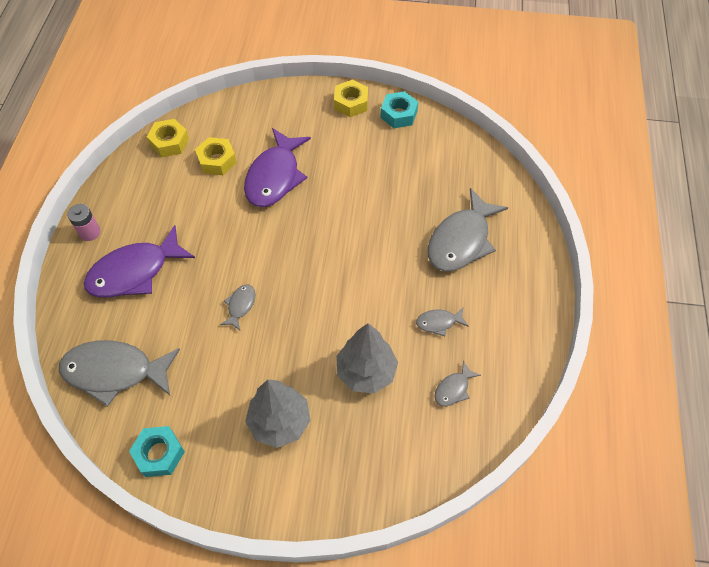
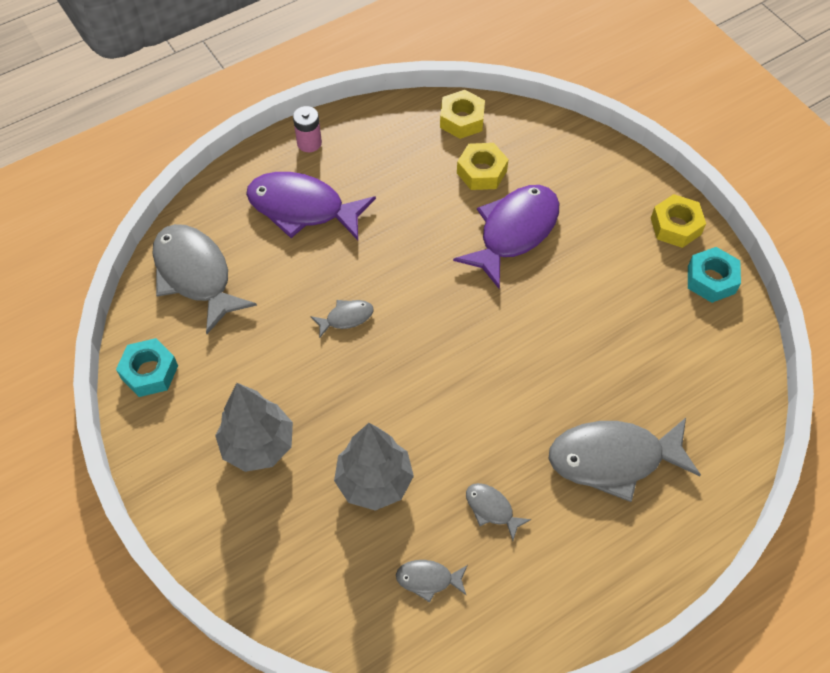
camera: 50 degrees right, 0 degrees up
(275, 176) = (514, 232): purple fish -> purple fish turned 150 degrees clockwise

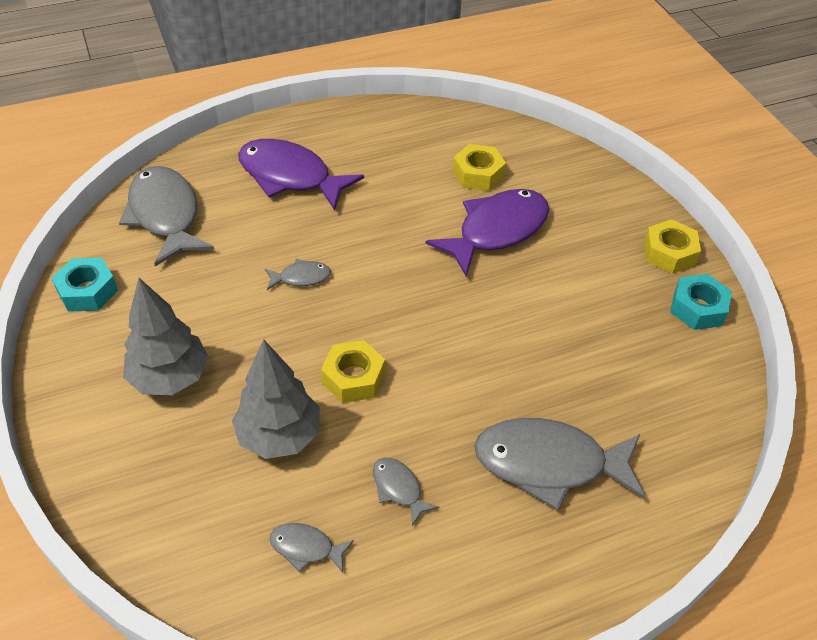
camera: 10 degrees right, 10 degrees down
(309, 143) = (315, 124): pink battery -> none
(462, 120) = (470, 128): yellow nut -> yellow nut (353, 378)

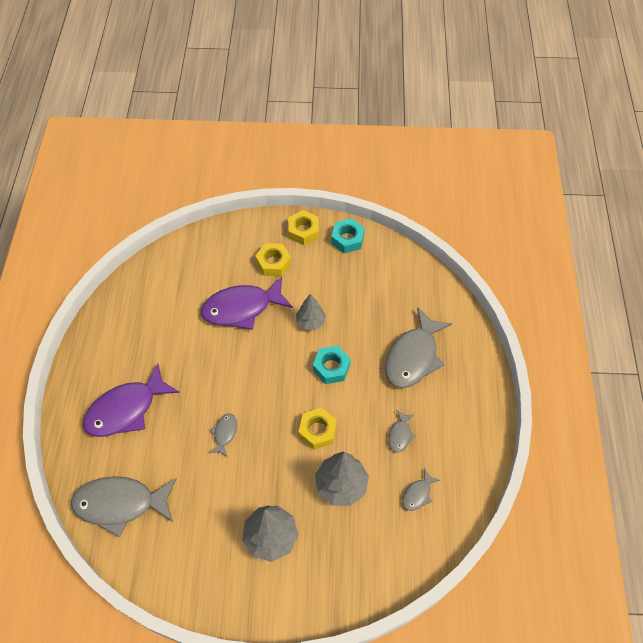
camera: 65 degrees left, 10 degrees up
(87, 291) = (169, 575): turquoise nut -> turquoise nut (331, 367)
(398, 488) = (400, 435): grey fish -> grey fish turned 60 degrees counterclockwise
(478, 174) = (188, 296): yellow nut -> yellow nut (273, 263)
(496, 231) = (242, 308): purple fish -> purple fish turned 90 degrees counterclockwise
(525, 311) = (310, 322): none -> grey tree

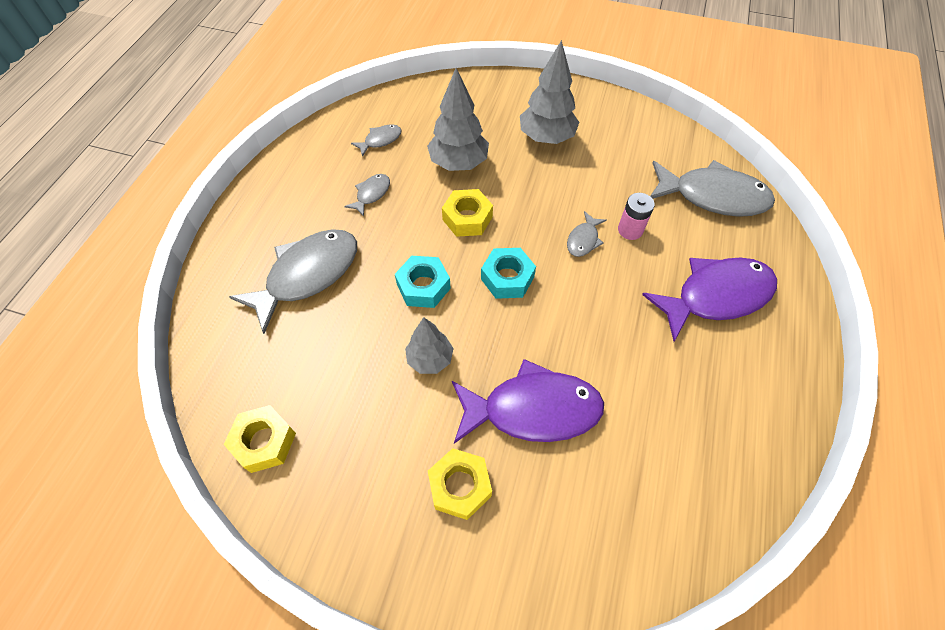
camera: 165 degrees left, 0 degrees up
(189, 451) = (630, 230): none -> pink battery
(303, 231) = (383, 547): yellow nut -> yellow nut (264, 442)
(347, 239) = (309, 503): turquoise nut -> turquoise nut (507, 278)

